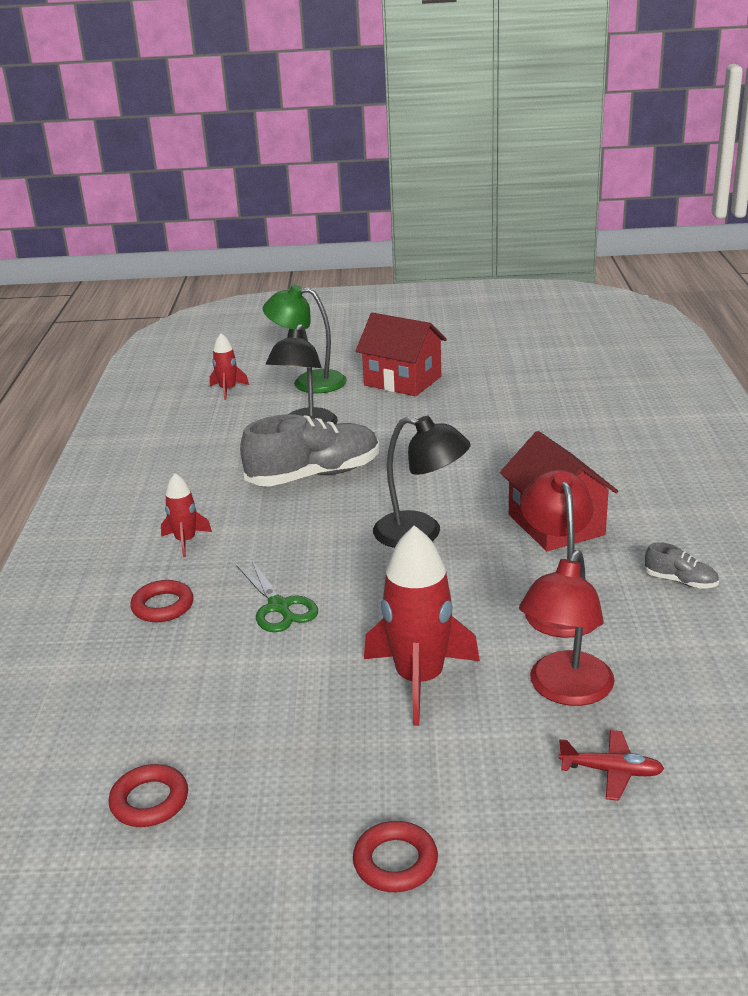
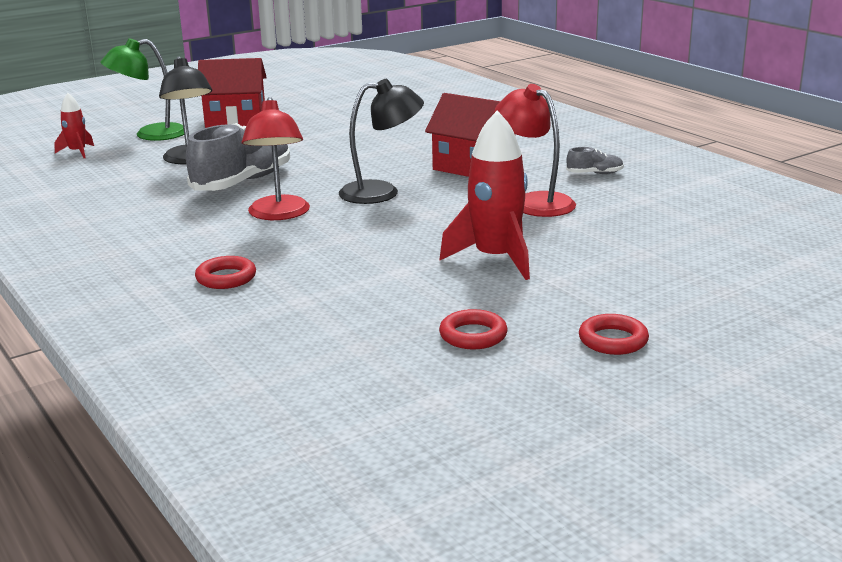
camera: 35 degrees left, 5 degrees down
(149, 801) = (390, 373): red ring -> red ring (473, 335)
(185, 541) = (185, 240): red rocket -> none
(279, 607) = (329, 253): green scissors -> none
(565, 690) = (599, 237): red lamp -> red lamp (279, 214)
(611, 771) = (680, 262): red plane -> none

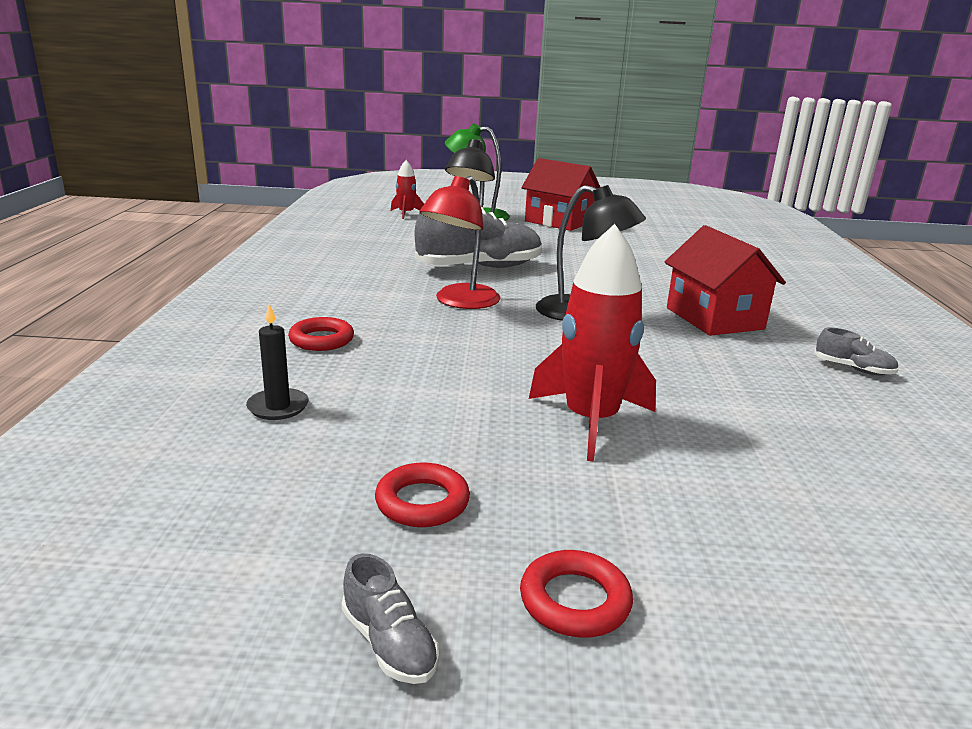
camera: 35 degrees right, 0 degrees up
(287, 328) = (278, 407): none -> black candle
(534, 202) = (731, 375): red lamp -> none
(559, 392) = (389, 643): none -> grey shoe

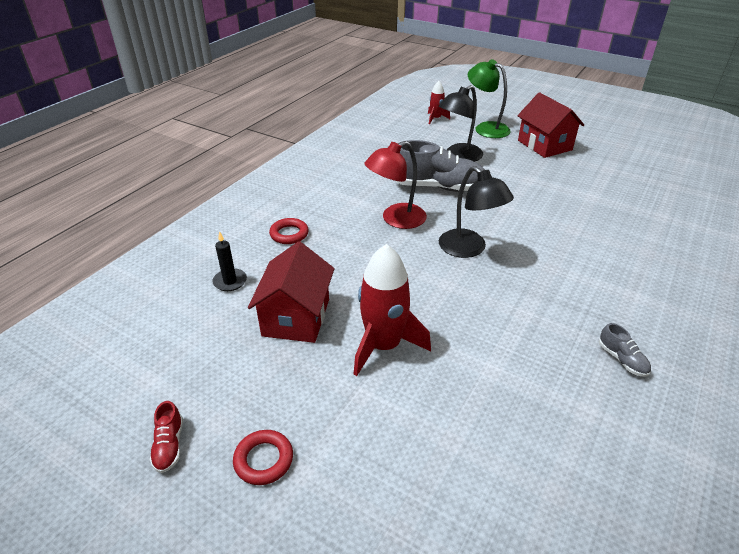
camera: 30 degrees right, 15 degrees up
(389, 643) = (169, 445): grey shoe -> red shoe
(422, 502) = (246, 371): red ring -> none
(714, 318) = (564, 279): red house -> red house (296, 317)

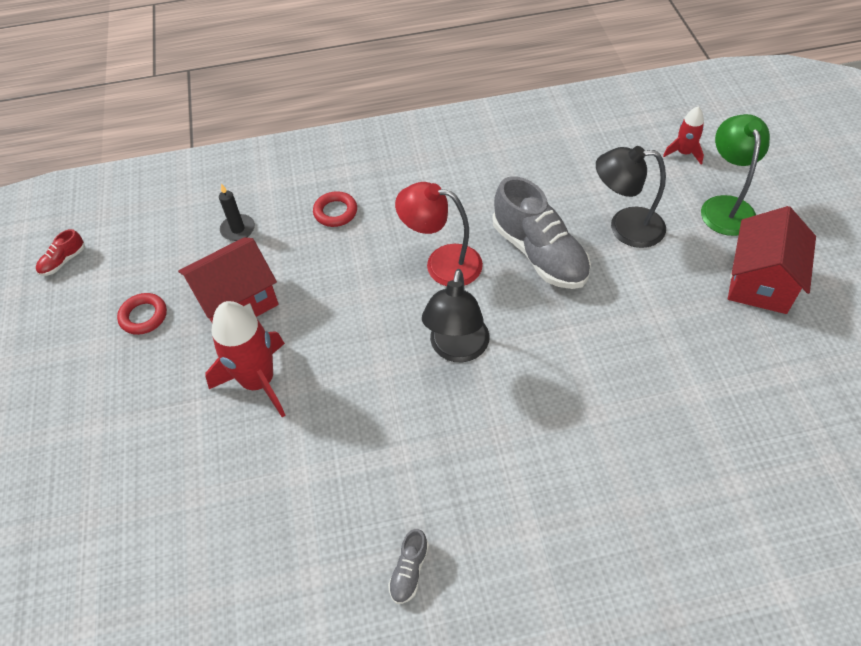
camera: 50 degrees right, 15 degrees up
(169, 445) = (58, 338): red shoe -> red shoe (63, 261)
(263, 460) = (86, 397): red ring -> red ring (143, 316)

